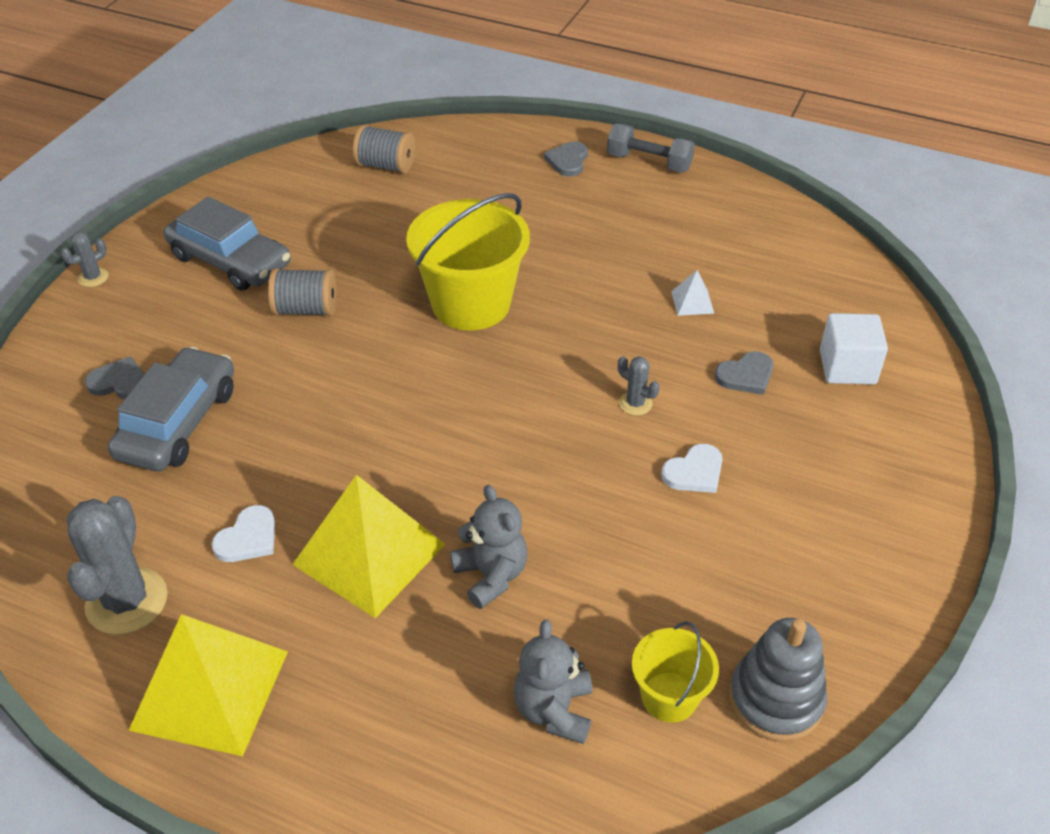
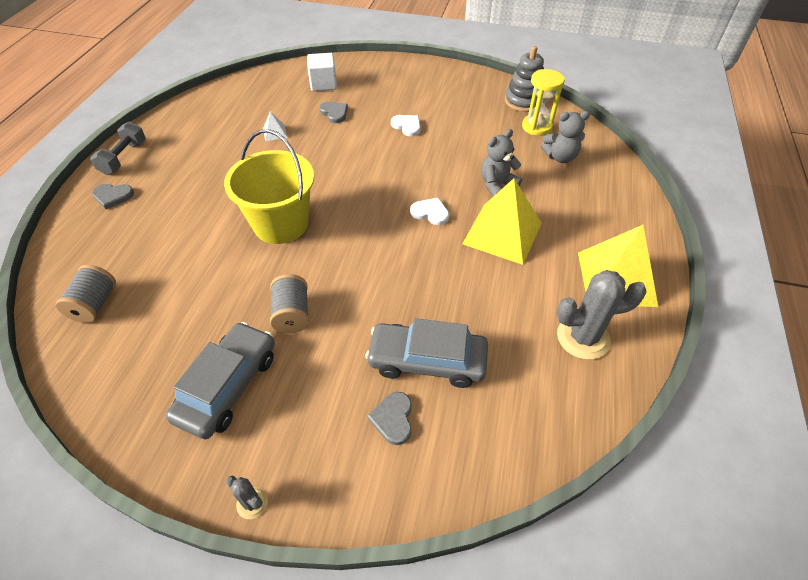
camera: 100 degrees left, 5 degrees up
(248, 538) = (512, 290): white heart -> white heart (430, 213)
(635, 403) = (362, 148): grey cactus -> none
(669, 697) = (536, 127): yellow bucket -> yellow hourglass

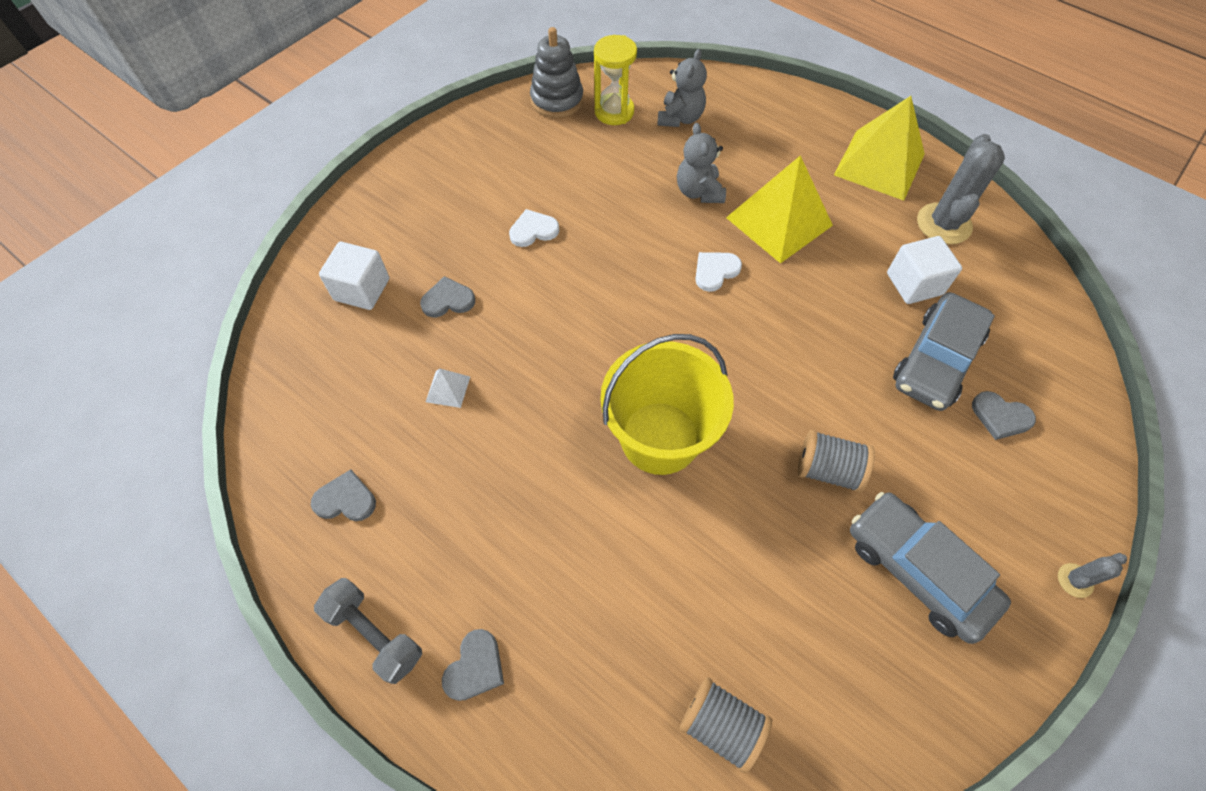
camera: 65 degrees left, 10 degrees up
(194, 124) = (346, 499): none -> grey heart
(498, 330) = (914, 284): none -> white cube

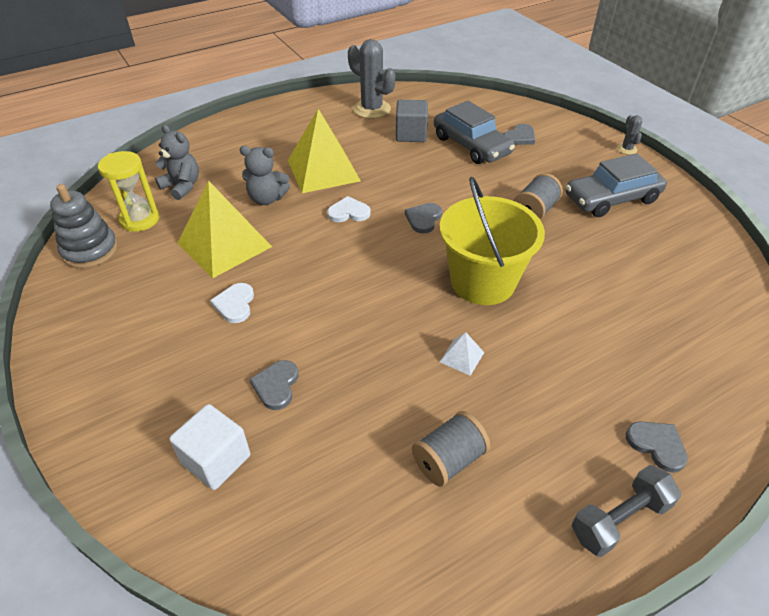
camera: 70 degrees left, 15 degrees down
(346, 499) = (473, 521): grey heart -> grey heart (423, 219)
(448, 389) = (380, 407): white pyramid -> white pyramid (461, 357)
(715, 271) = (348, 212): white heart -> white heart turned 105 degrees clockwise
(721, 725) = (706, 312): grey spool -> grey spool (449, 460)
(879, 164) = (305, 116): yellow pyramid -> yellow pyramid (224, 245)
(914, 284) = (411, 134): white cube -> grey cube

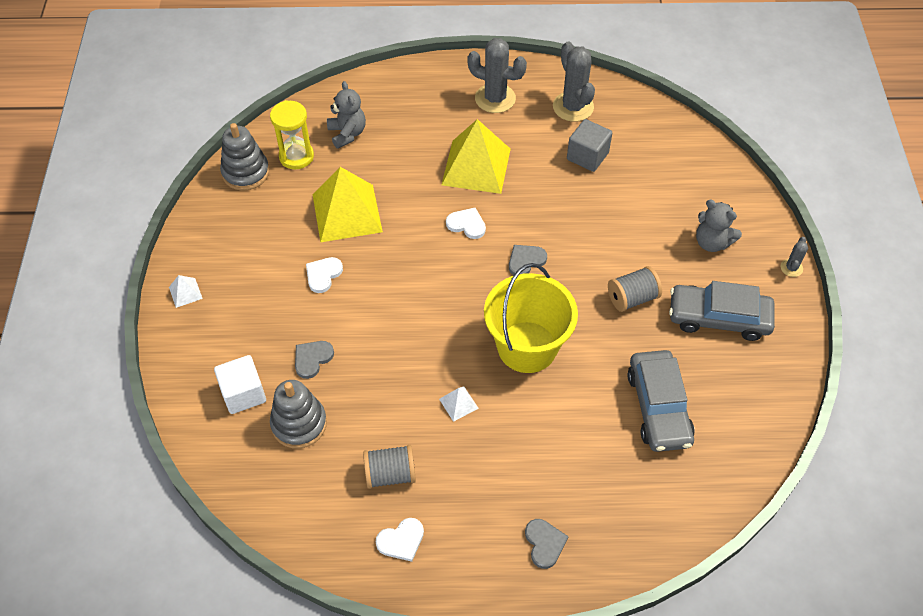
camera: 30 degrees right, 10 degrees up
(77, 386) = (185, 292): none -> white pyramid
(267, 199) = (408, 178): grey teddy bear -> grey teddy bear (712, 242)
(303, 123) = (495, 98): none -> grey cactus
(306, 459) = (299, 424): none -> grey stacking toy
(471, 145) = (635, 195): grey car -> grey car (658, 407)
(518, 526) = (401, 540): none -> white heart
(519, 137) = (693, 205): grey heart -> none
(620, 519) = (472, 574): grey dumbbell -> none

